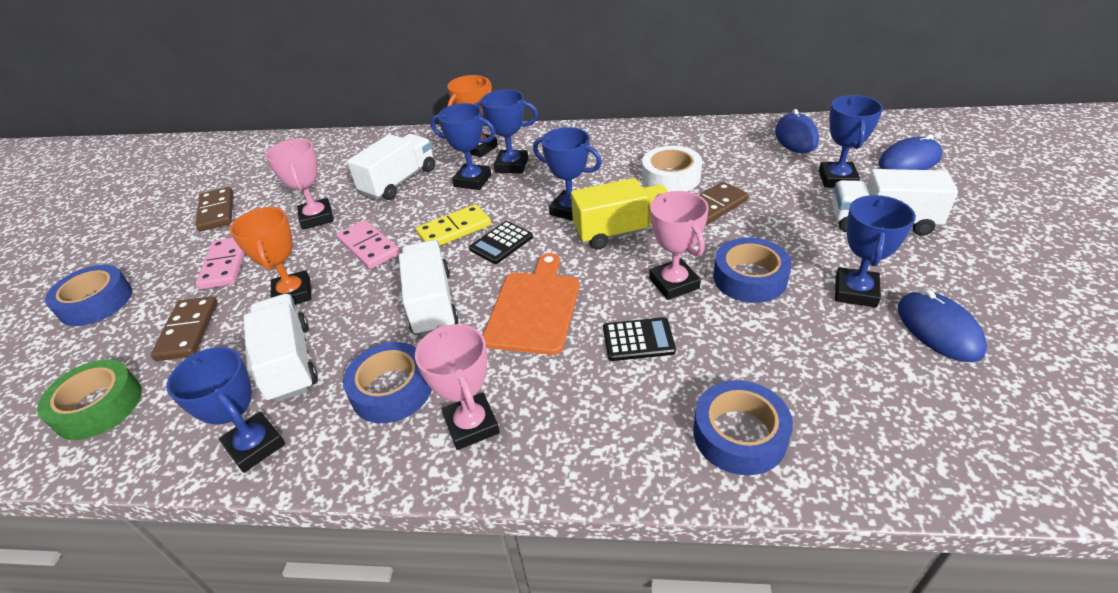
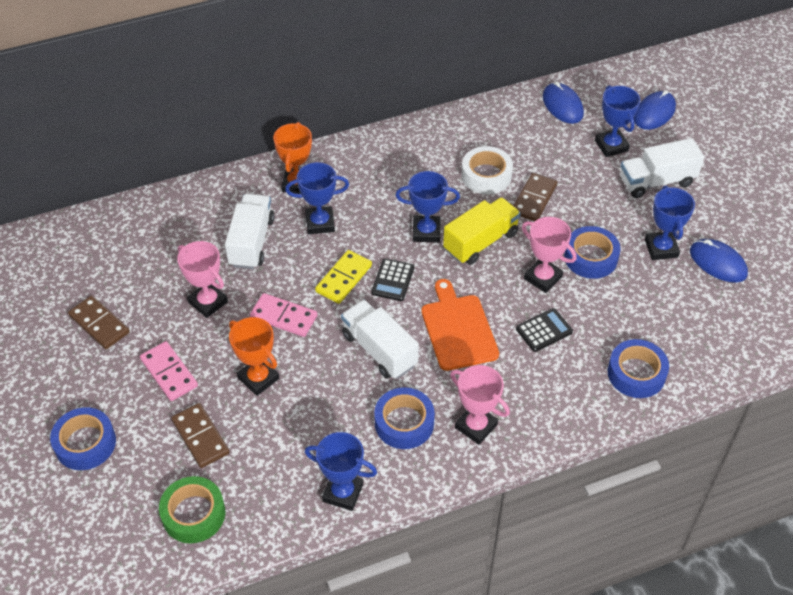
camera: 30 degrees left, 10 degrees up
(289, 362) = (311, 431): white truck -> none
(511, 165) = (343, 197): blue trophy -> none

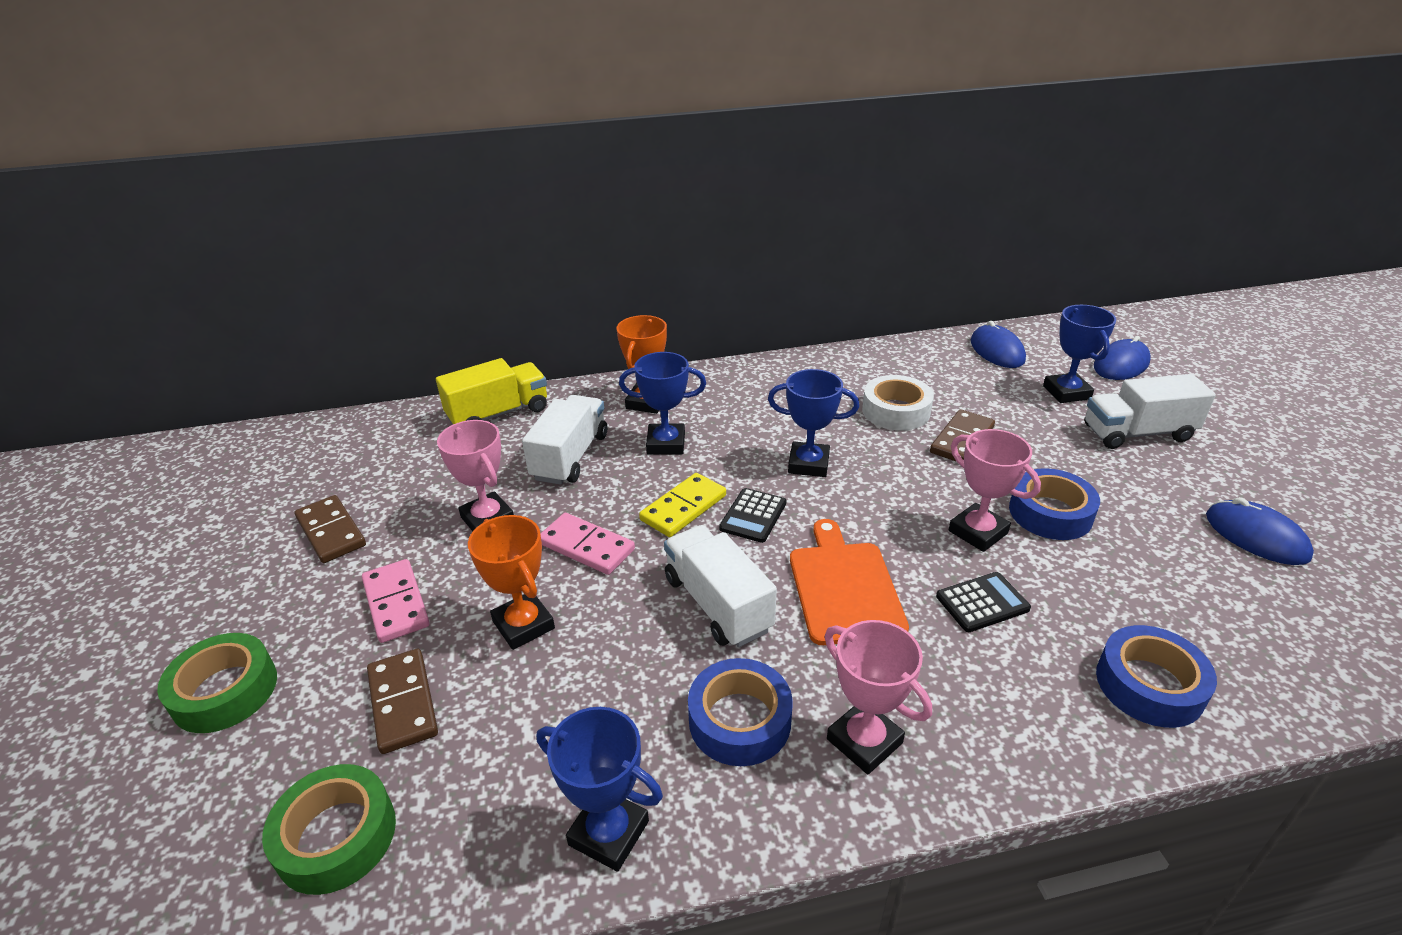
camera: 10 degrees right, 15 degrees down
(85, 443) = (225, 691): blue tape -> green tape
(480, 242) = (885, 481): yellow truck -> yellow truck (498, 414)
(661, 248) = (1159, 511): blue trophy -> none

